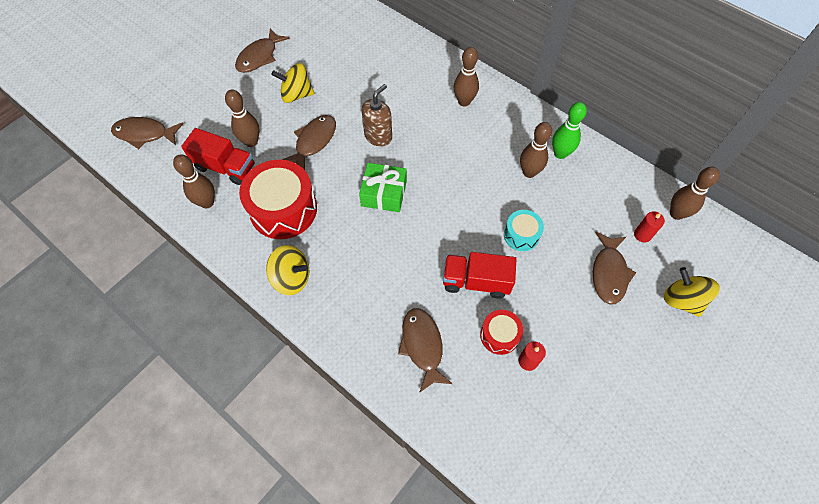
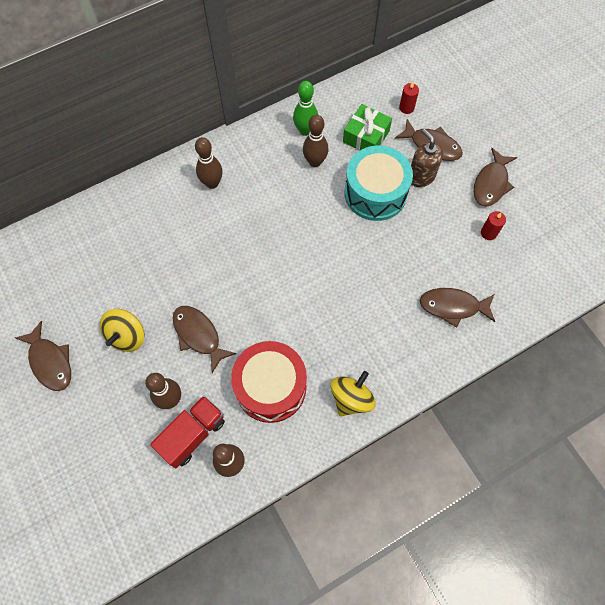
camera: 70 degrees left, 5 degrees up
(144, 134) = (104, 519): brown fish -> brown fish (491, 184)
(378, 136) = (219, 272): brown soap dispenser -> brown soap dispenser (421, 176)
(384, 193) = (289, 288): green gift -> green gift (366, 136)
(476, 281) = (407, 244): red truck -> none
(499, 335) = (461, 245): red drum -> none
(521, 235) = (375, 193): turquoise drum -> turquoise drum, size x1.92
(676, 214) = (396, 77): brown bowling pin -> none
(682, 300) = (470, 109): yellow spinning top -> none

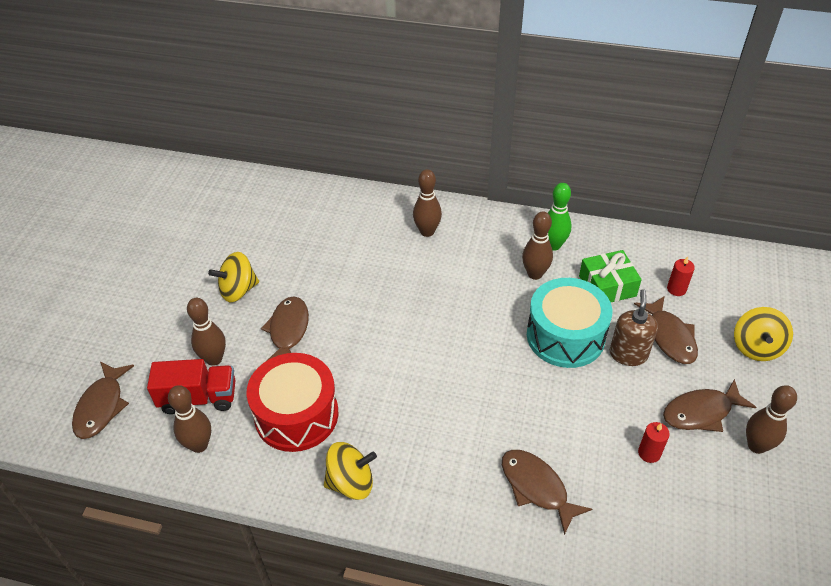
camera: 45 degrees right, 20 degrees down
(50, 362) = (169, 267): brown fish -> brown fish (102, 406)
(482, 116) = (756, 347): none -> yellow spinning top
(534, 182) = (756, 446): none -> brown bowling pin

